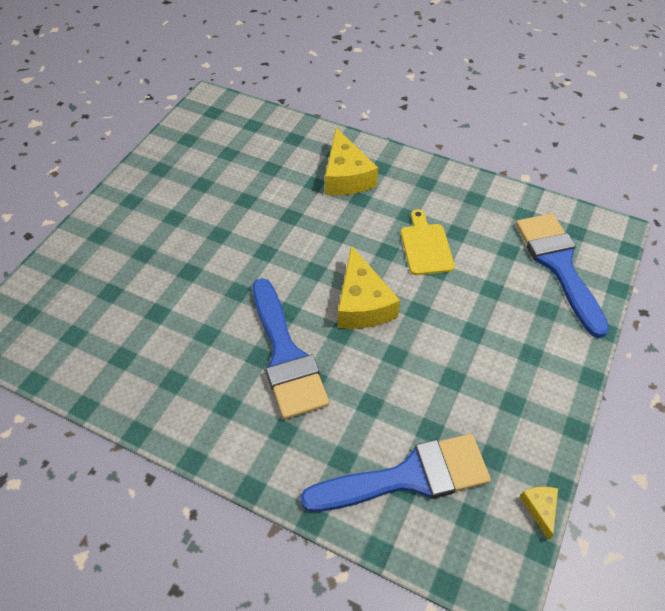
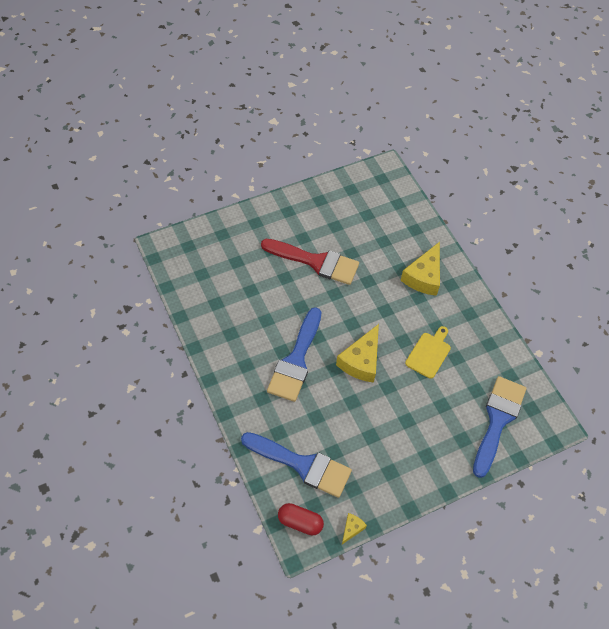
camera: 35 degrees right, 5 degrees up
(212, 233) = (316, 262): none -> red brush
(474, 555) = (300, 522): none -> red capsule

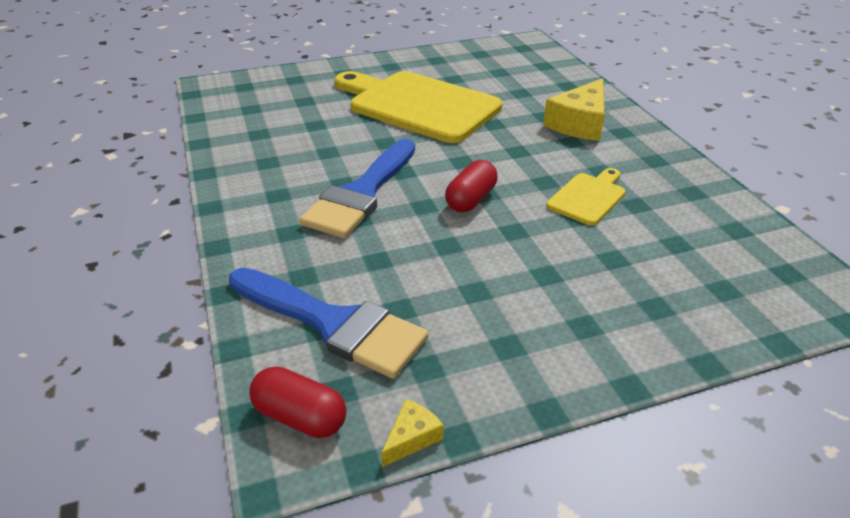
camera: 10 degrees right, 20 degrees down
(316, 262) = (418, 105): red brush -> yellow cutting board
(361, 361) = (471, 199): yellow cheese -> red capsule
(497, 420) = (723, 285): blue brush -> none

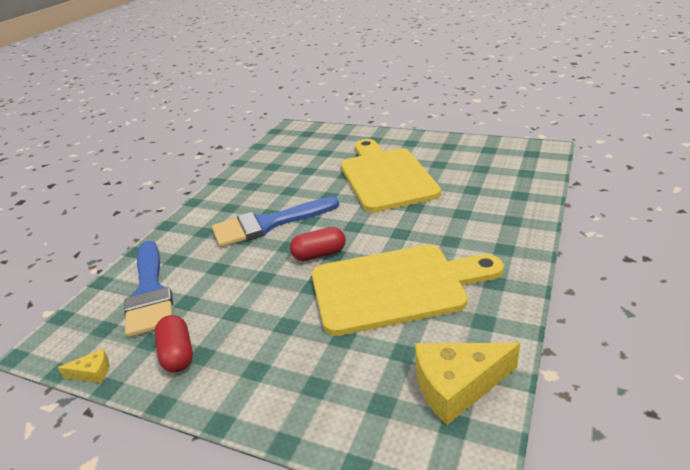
camera: 45 degrees right, 5 degrees down
(300, 417) = (74, 331): red capsule -> red capsule (177, 354)
(579, 123) = (479, 229): yellow cheese -> yellow cheese (457, 386)
(588, 197) = (395, 287): yellow cutting board -> yellow cutting board, size x2.15

